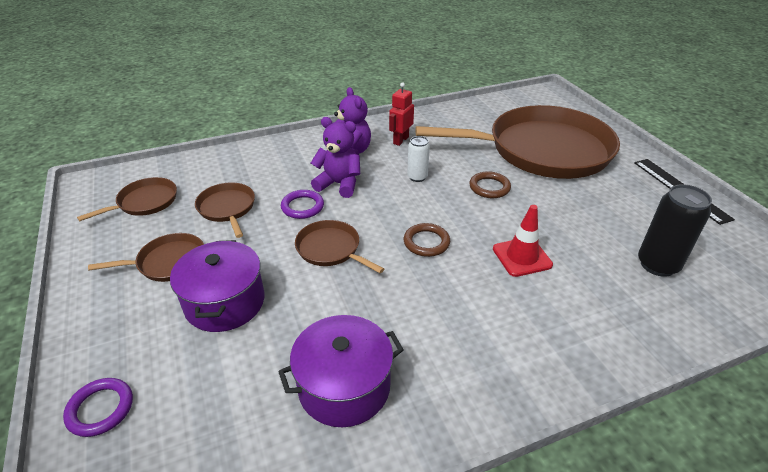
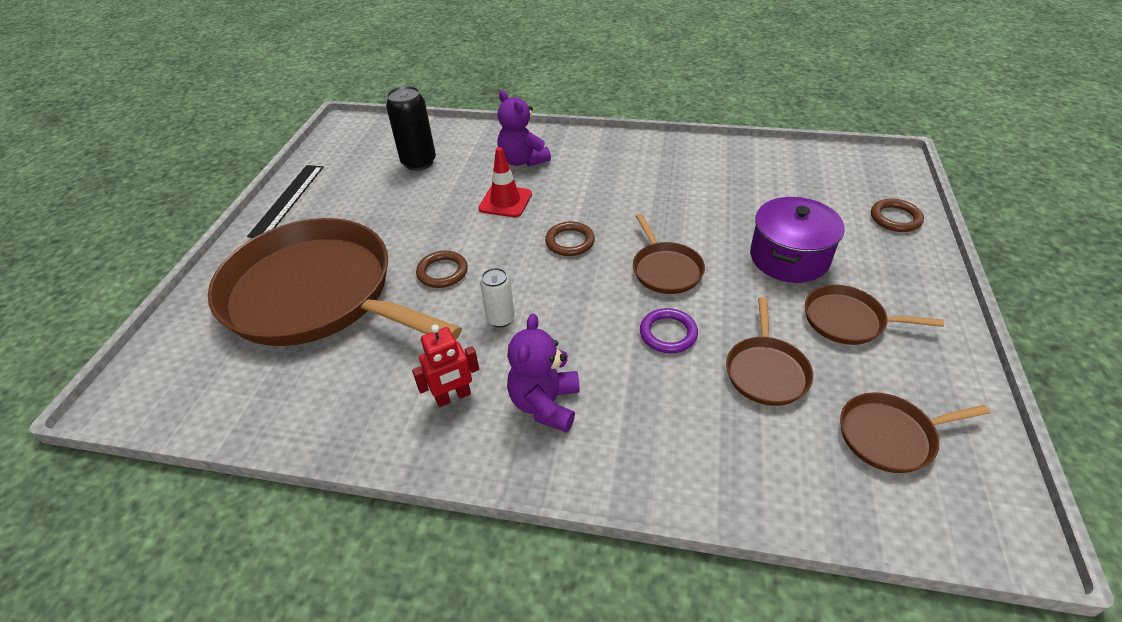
camera: 145 degrees left, 5 degrees up
(100, 409) = (895, 218): purple ring -> brown ring
(339, 184) = (602, 350): purple teddy bear -> purple teddy bear (523, 160)
(344, 386) = (713, 176): purple pot -> none

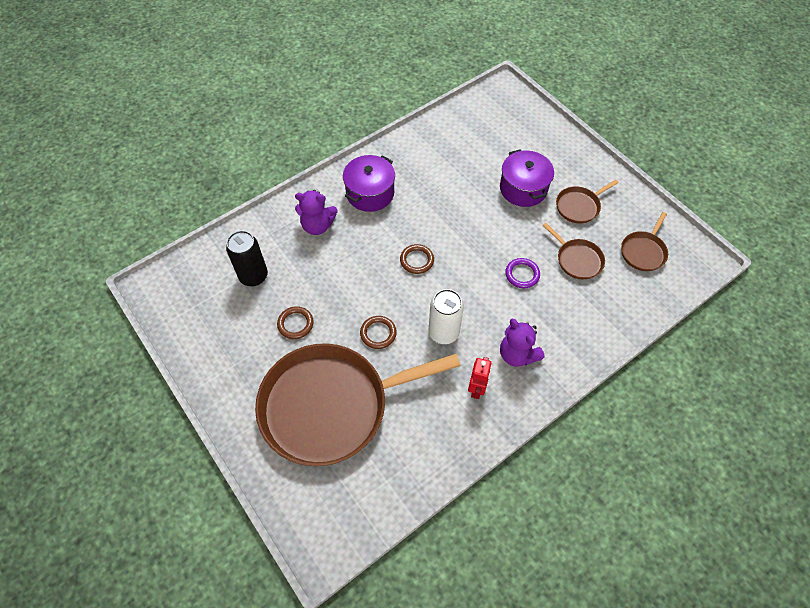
camera: 50 degrees left, 15 degrees up
(287, 200) = (208, 371): black ruler -> none
(500, 319) = (443, 332): white can -> white can, size x1.67
(505, 201) = (348, 262): red traffic cone -> none
(606, 165) = (370, 193): none -> purple pot
(665, 269) = (480, 240): brown pan -> none
(895, 218) = (541, 128): brown ring -> brown ring (295, 324)

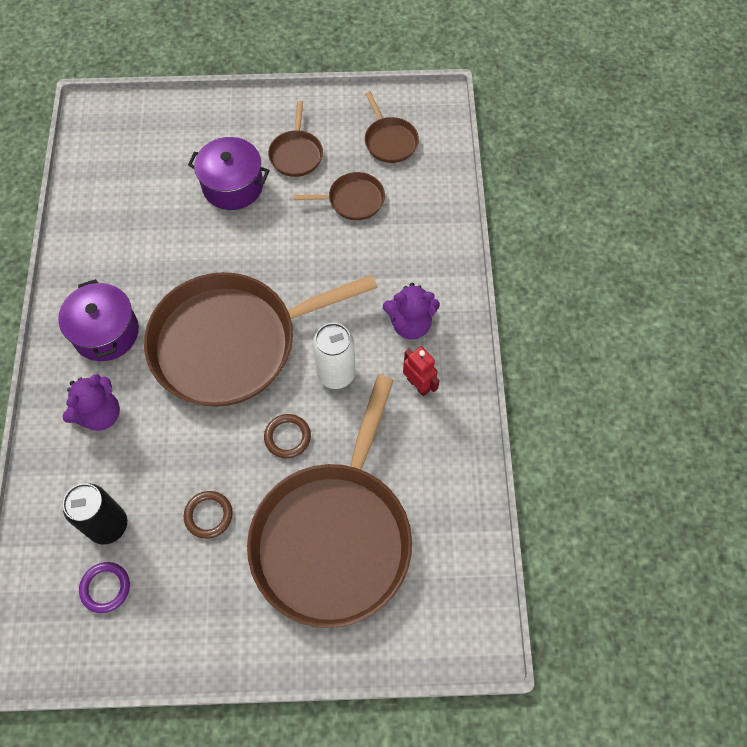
camera: 55 degrees left, 5 degrees up
(417, 260) = (232, 342): brown ring -> brown pan
(522, 274) = (329, 258): purple ring -> purple ring (105, 588)

